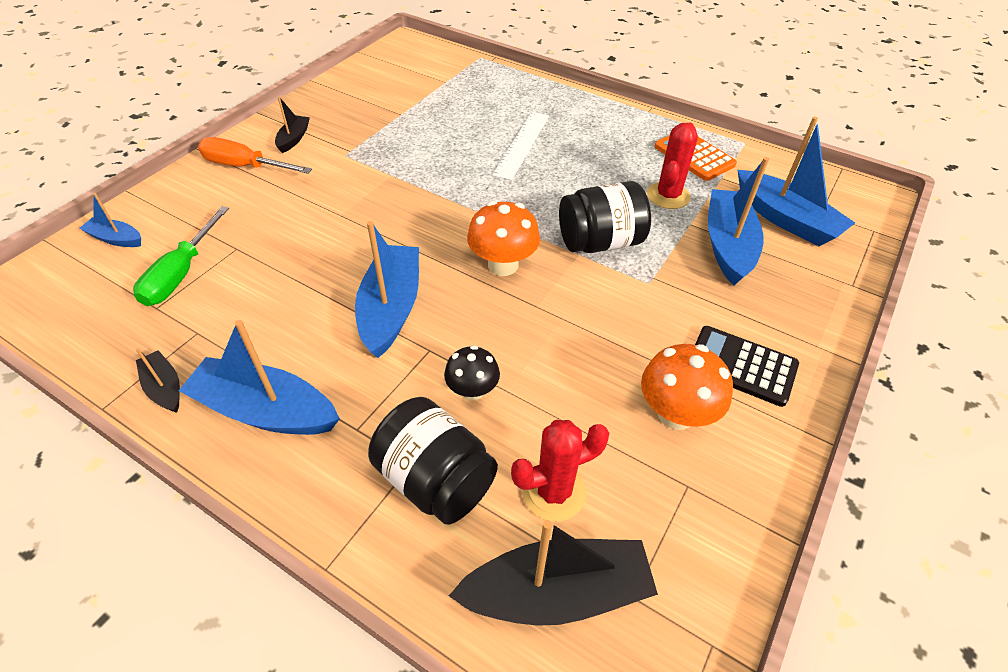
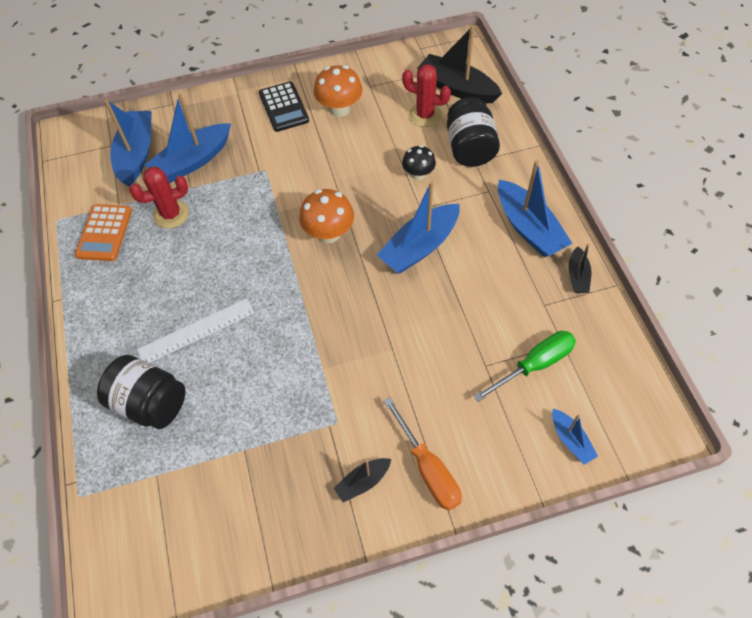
camera: 135 degrees left, 10 degrees up
(600, 242) = (256, 210): black jar -> black jar (150, 403)

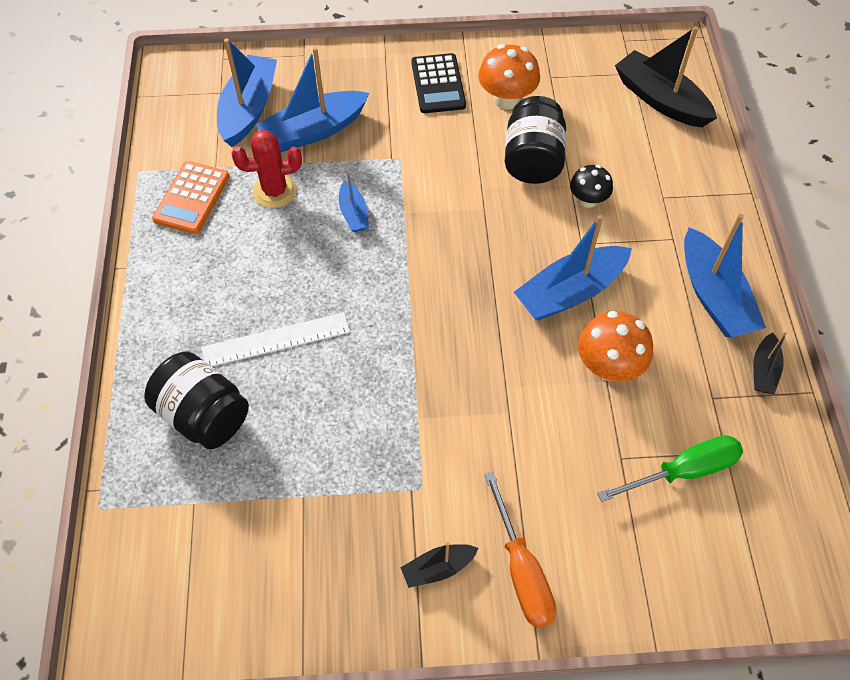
camera: 10 degrees right, 0 degrees up
(329, 233) = (461, 252): orange mushroom -> orange mushroom (608, 366)
(425, 115) = (612, 127): red cactus -> none
(470, 148) = (660, 180): black jar -> black jar (532, 160)
(570, 440) = (709, 576): blue boat -> blue boat (353, 213)

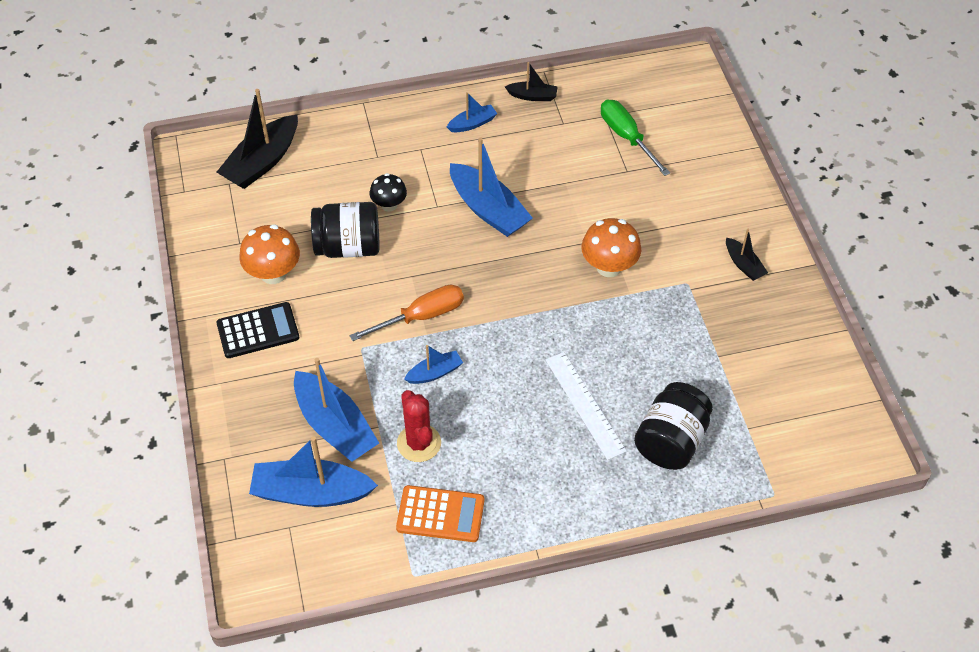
camera: 100 degrees left, 5 degrees down
(521, 570) = (728, 218): orange screwdriver -> orange screwdriver (421, 316)
(608, 366) = (552, 182): orange mushroom -> orange mushroom (609, 267)
(713, 296) = (472, 124): blue boat -> blue boat, size x0.52

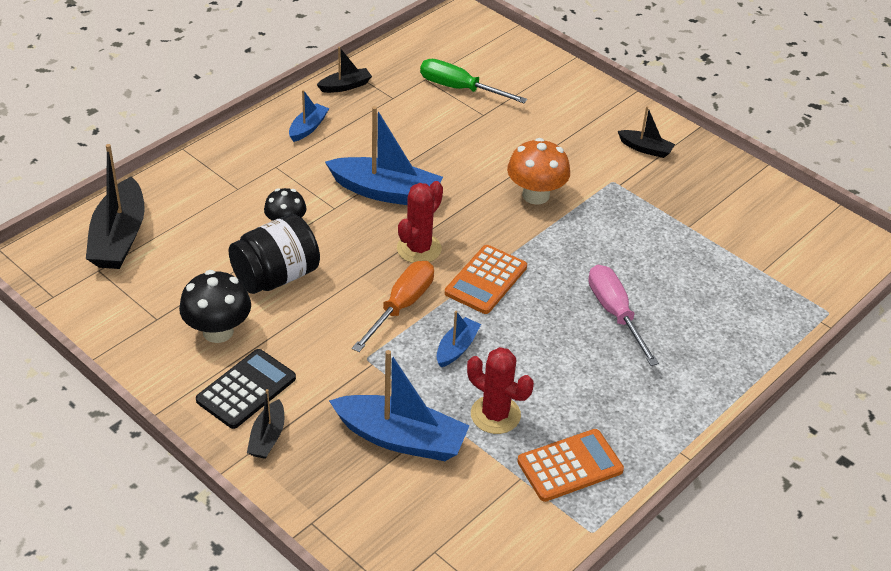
camera: 35 degrees left, 10 degrees down
(244, 376) = (267, 437): none -> black boat
(273, 273) = (218, 331): orange mushroom -> black mushroom
(311, 492) = (430, 509): blue boat -> none
(474, 273) = (419, 249): none -> red cactus
(504, 325) = (486, 280): none -> orange calculator
(585, 405) = (615, 313): white ruler -> pink screwdriver
(671, 441) = (711, 309): black jar -> none

